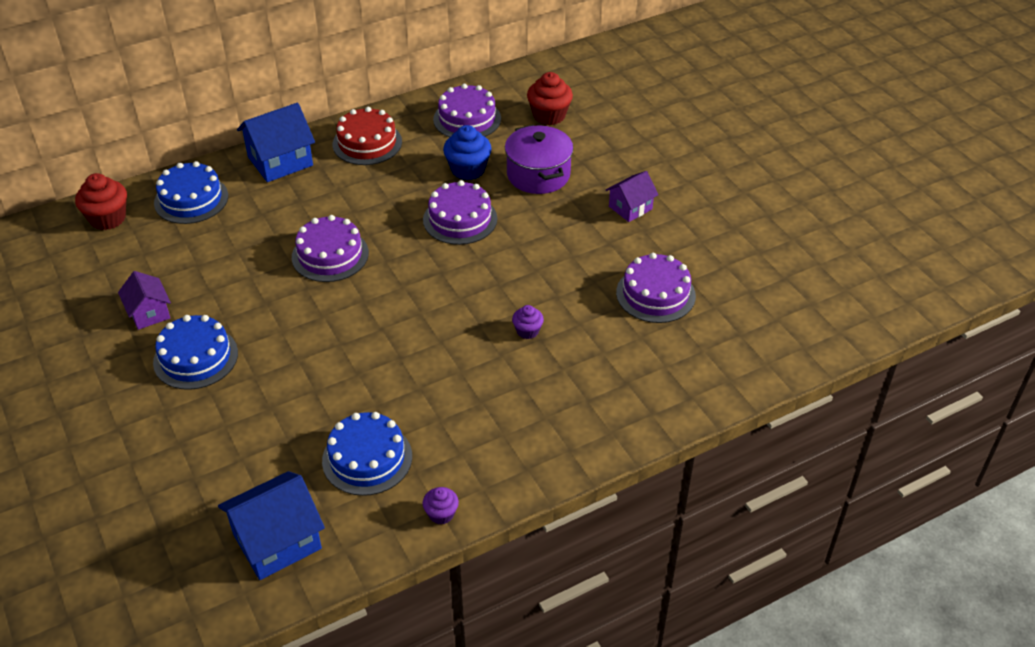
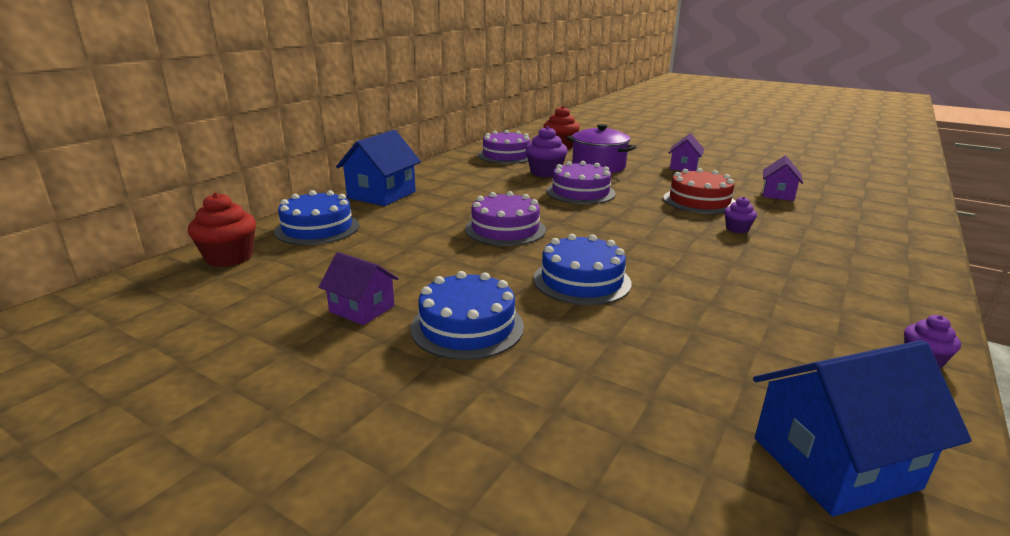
camera: 30 degrees left, 20 degrees down
(277, 541) = (835, 463): blue house -> blue house turned 45 degrees clockwise
(367, 143) = (446, 175): red cake -> red cake (699, 201)
(367, 458) = (776, 344): blue cake -> blue cake (581, 280)
(468, 169) = (545, 173): blue cupcake -> purple cupcake
(655, 294) = (778, 194): purple cake -> purple house

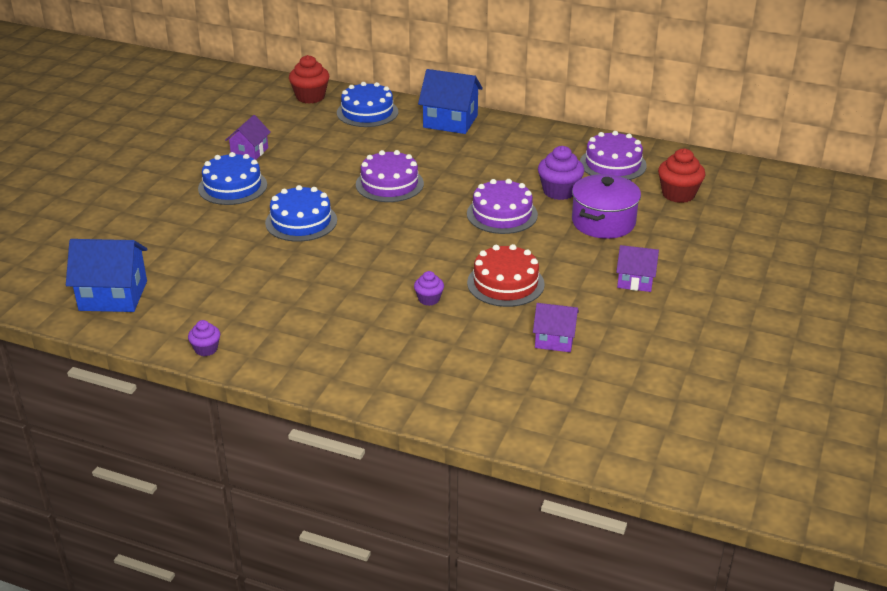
camera: 80 degrees right, 10 degrees up
(835, 463) = (113, 296): blue house -> blue house turned 60 degrees counterclockwise

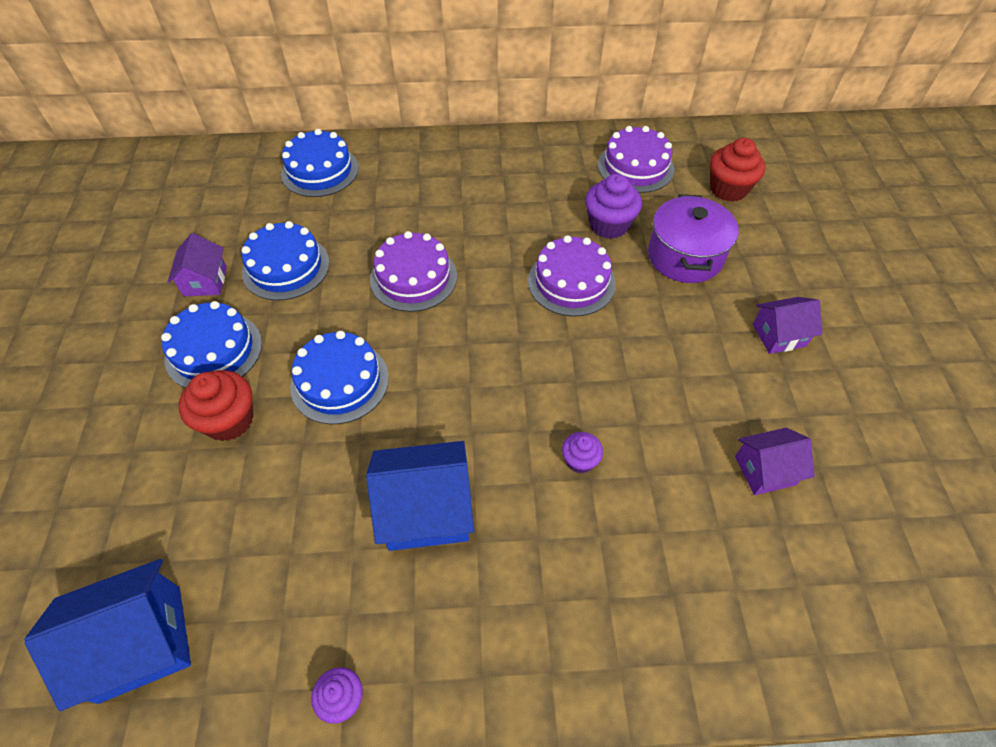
camera: 25 degrees left, 20 degrees up
(307, 158) = (286, 267): none -> blue cake
(310, 97) = (236, 166): red cupcake -> red cupcake (229, 420)
(450, 121) = (424, 157): blue house -> blue house (426, 510)
(505, 283) = (649, 395): red cake -> none

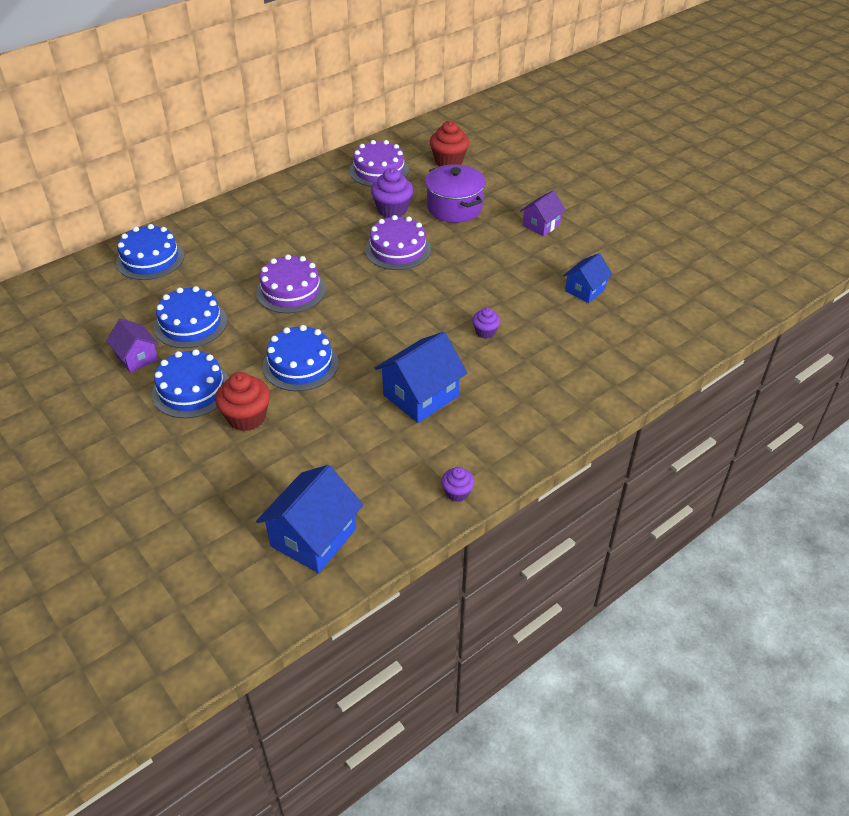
camera: 35 degrees left, 10 degrees down
(765, 470) = (585, 290): purple house -> blue house

